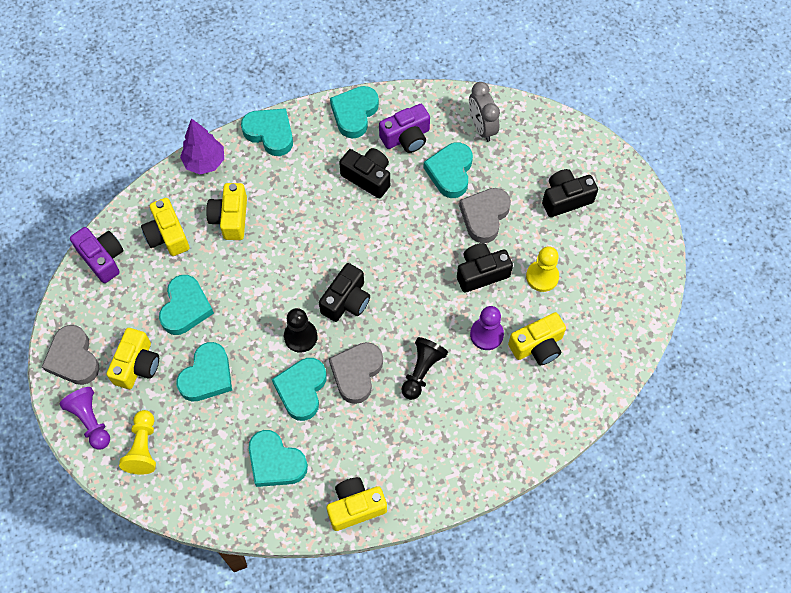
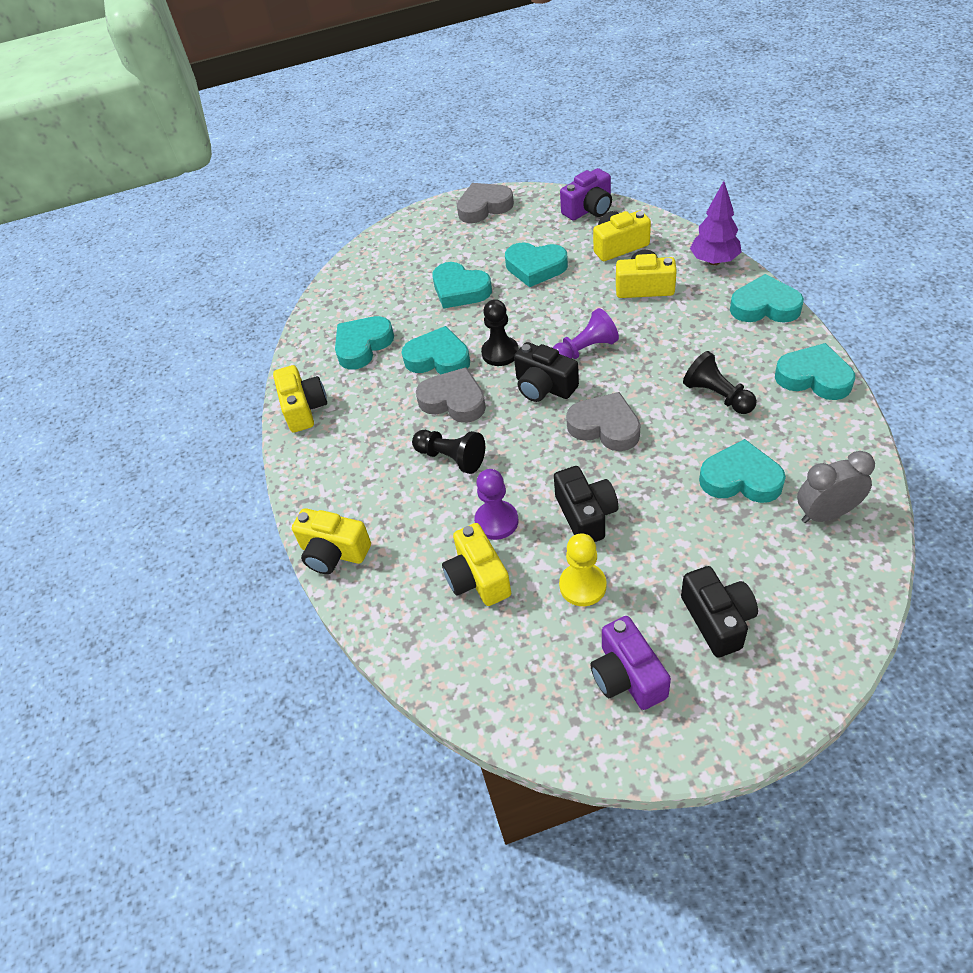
camera: 100 degrees right, 15 degrees down
(90, 421) = (422, 225): purple pawn -> purple pawn (585, 350)
(137, 365) = (475, 244): yellow camera -> yellow camera (334, 552)
(143, 447) = (392, 258): yellow pawn -> none
(270, 133) = (764, 306): turquoise heart -> turquoise heart turned 120 degrees counterclockwise
(368, 177) = (717, 395): black camera -> black pawn
(406, 137) = (788, 430): purple camera -> purple camera (627, 676)
(484, 216) = (674, 518): grey heart -> grey heart (605, 427)

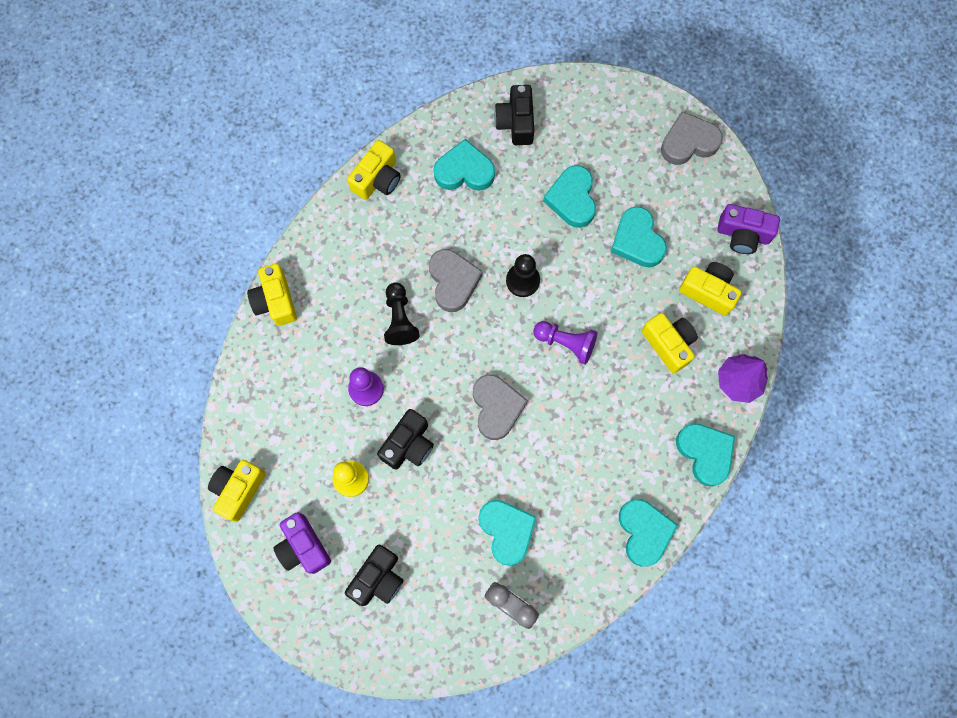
camera: 45 degrees right, 25 degrees up
(438, 358) = (487, 238): turquoise heart -> none
(478, 578) = (315, 408): yellow camera -> yellow camera (239, 490)
(484, 207) = (688, 142): grey heart -> grey heart turned 45 degrees counterclockwise
(544, 386) = (508, 337): black camera -> black camera (516, 122)
(627, 676) = (303, 547): purple camera -> purple camera turned 60 degrees counterclockwise
(717, 395) = (579, 470): black pawn -> none

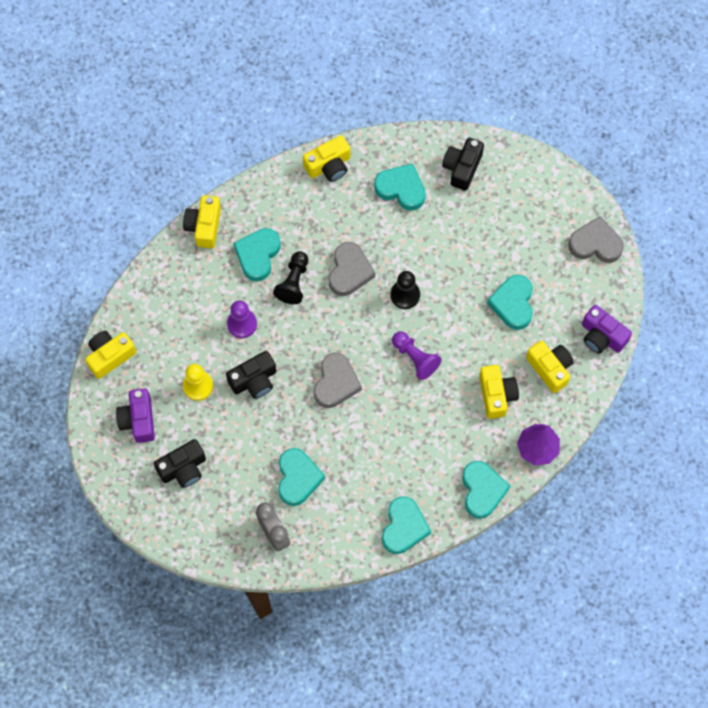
camera: 25 degrees right, 5 degrees down
(572, 199) = (477, 248): turquoise heart -> turquoise heart (258, 255)

